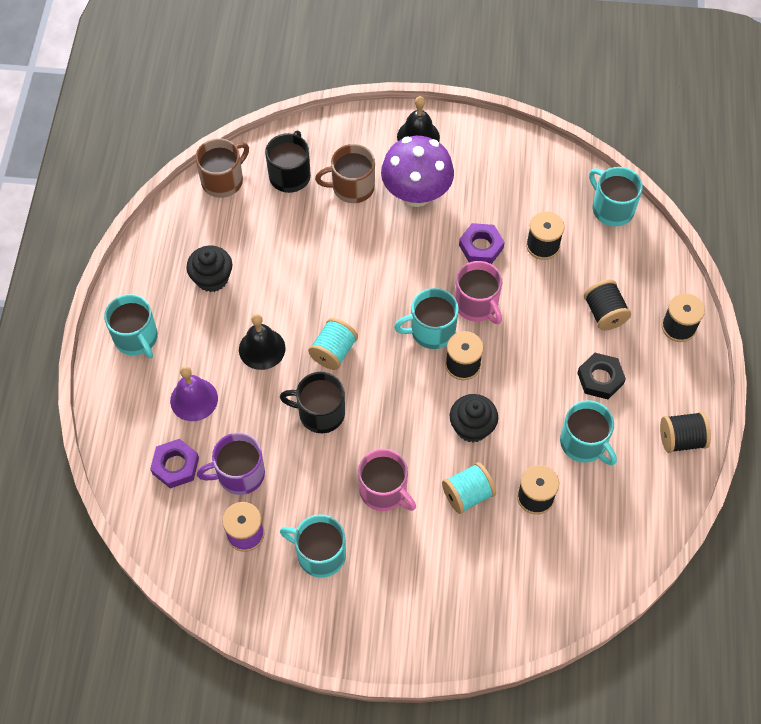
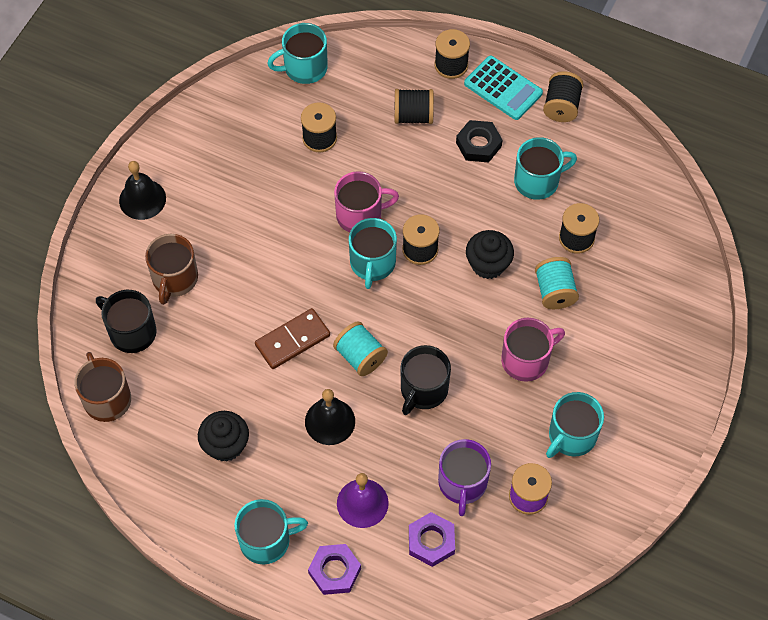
camera: 70 degrees left, 0 degrees up
(328, 294) = (292, 340): none -> brown domino
(416, 194) = (210, 224): purple mushroom -> none
(481, 247) = (297, 189): purple nut -> purple nut (334, 571)
(675, 380) = (503, 88): none -> turquoise calculator

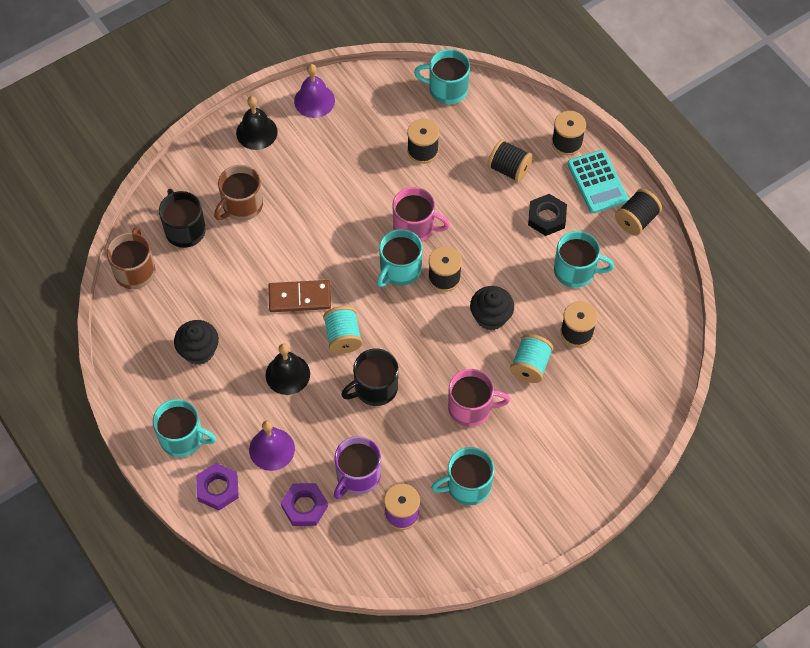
camera: 30 degrees right, 0 degrees up
(180, 140) = (314, 100): none -> purple bell

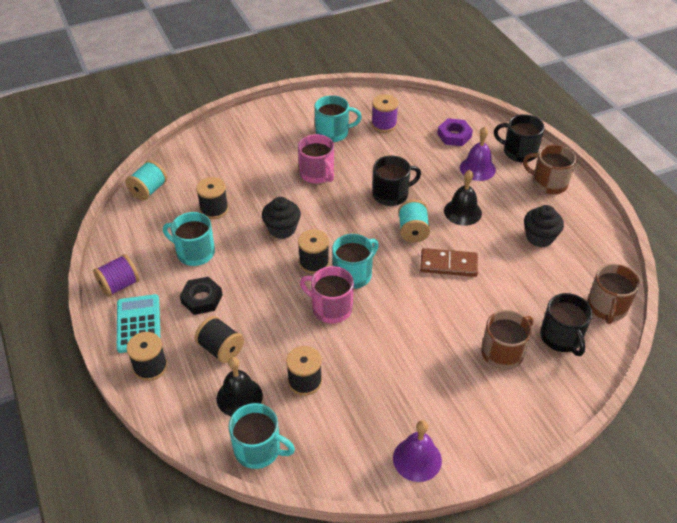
camera: 170 degrees left, 15 degrees down
(182, 438) = (548, 183): turquoise mug -> brown mug
(218, 488) = (519, 152): purple nut -> black mug
(256, 132) = (487, 430): black bell -> black bell (239, 397)
(357, 475) = (413, 147): purple mug -> none
(471, 407) = (317, 174): pink mug -> pink mug turned 135 degrees counterclockwise
(530, 365) = (261, 193): turquoise spool -> turquoise spool (148, 190)
(636, 220) = (119, 285): black spool -> purple spool

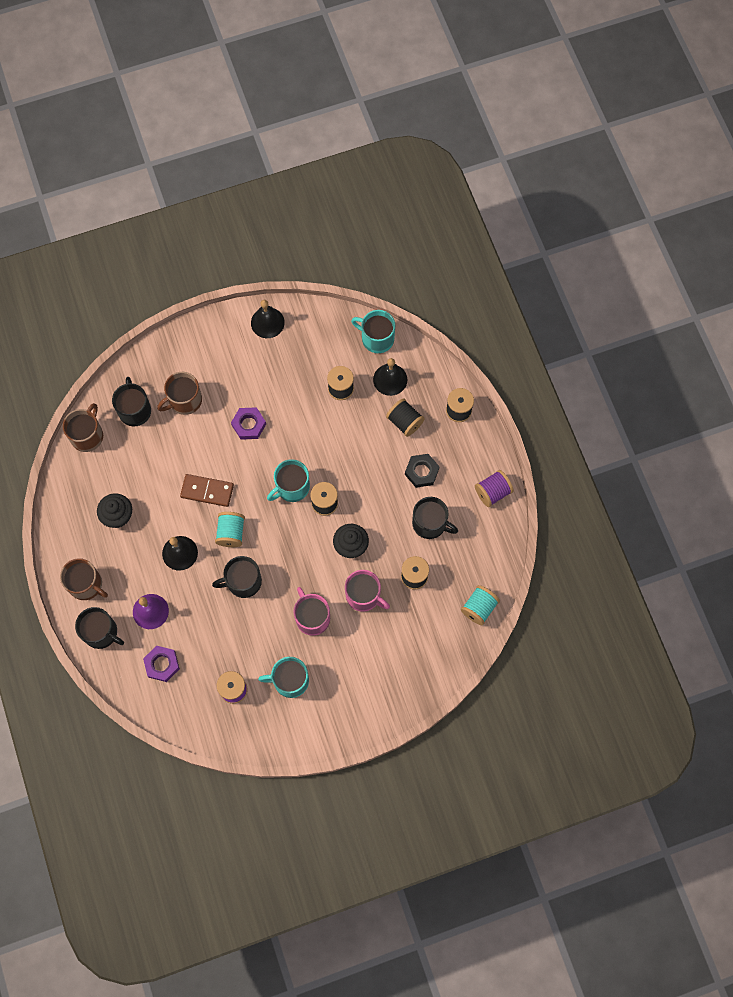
camera: 175 degrees left, 25 degrees up
(139, 324) = (472, 451): turquoise calculator -> none
(194, 252) = (430, 523): turquoise mug -> black mug
(331, 308) = (314, 453): pink mug -> pink mug (364, 595)
(416, 332) = (249, 425): none -> purple nut
(417, 459) = (267, 322): purple bell -> black bell

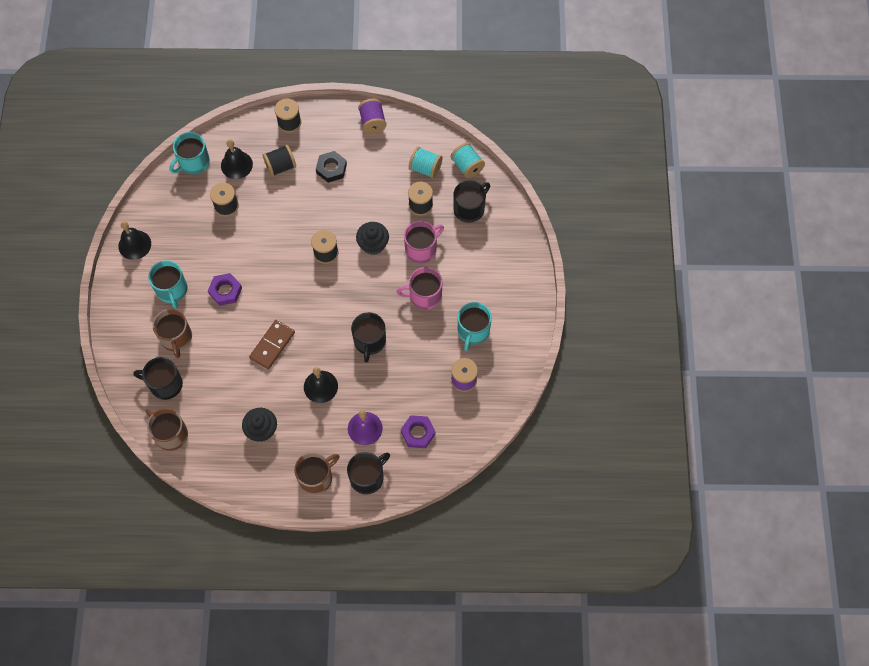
camera: 70 degrees left, 5 degrees down
(231, 533) = (320, 337): turquoise spool -> turquoise spool (425, 168)
(292, 487) = (300, 274): turquoise mug -> turquoise mug (172, 290)
(430, 523) = (380, 177): black mug -> black mug (469, 208)

